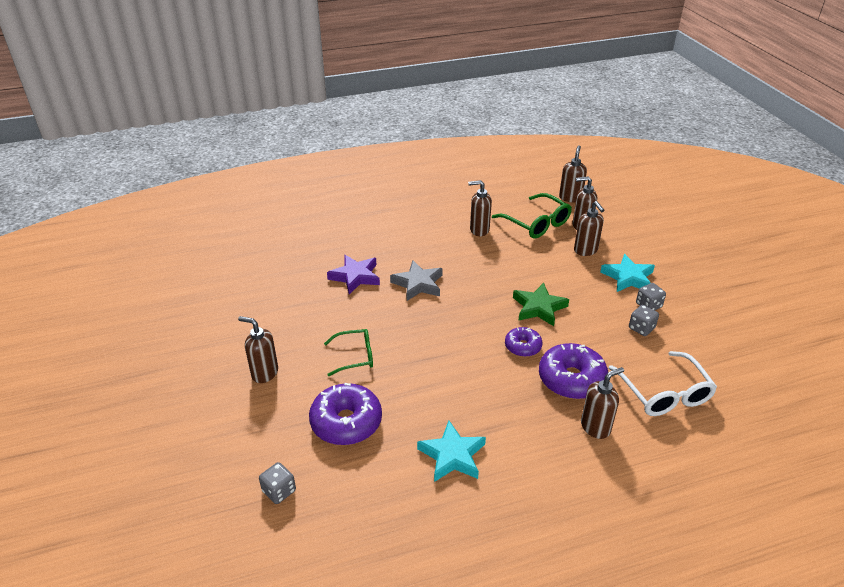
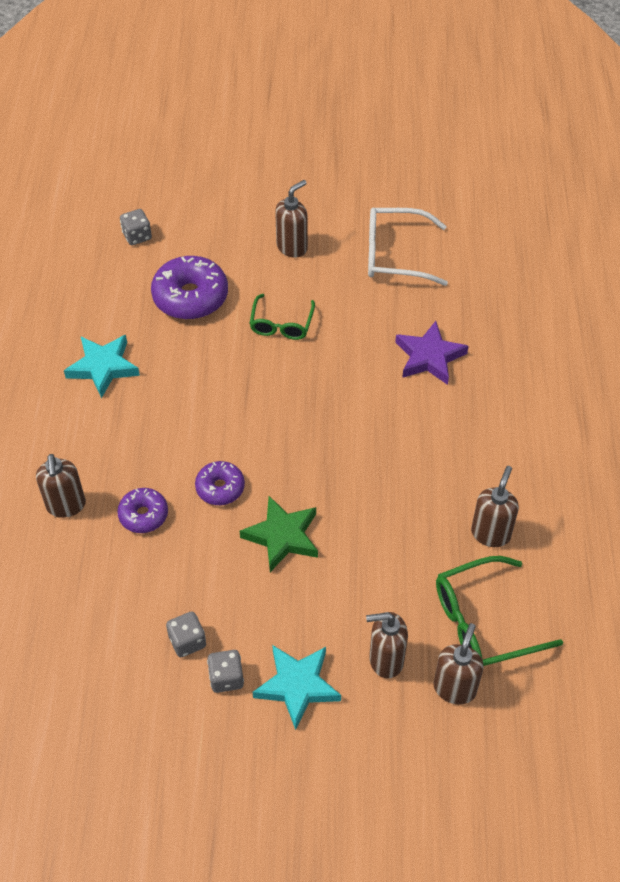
camera: 110 degrees right, 15 degrees up
(418, 284) = (387, 418): grey star -> none
(570, 198) = (547, 713): brown soap dispenser -> none
(571, 379) = (143, 515): purple donut -> purple donut, size x0.58
(664, 393) = (72, 603): white glasses -> white glasses (396, 255)

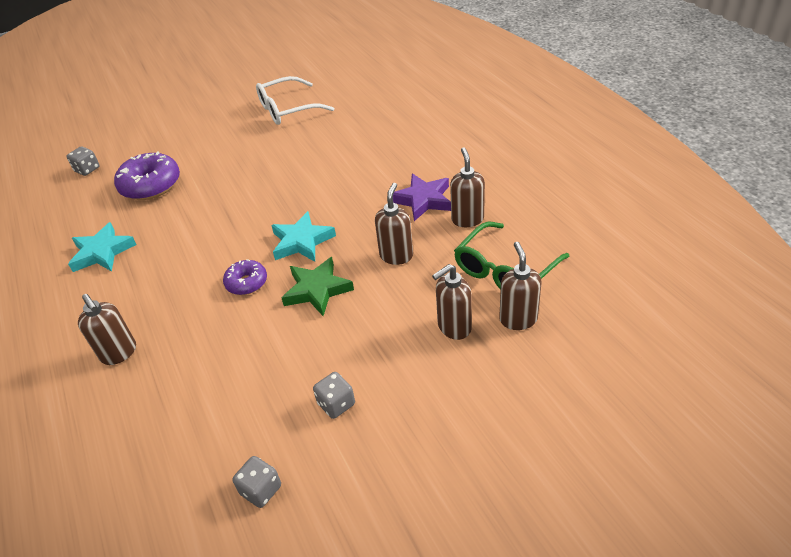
camera: 25 degrees left, 10 degrees down
(143, 515) = (193, 328): purple donut -> none
(187, 641) = (285, 395): grey dice -> grey dice (261, 490)
(281, 324) = (231, 173): green glasses -> none
(292, 247) = (211, 132): brown soap dispenser -> brown soap dispenser (396, 256)
(297, 686) = (399, 379): turquoise star -> turquoise star (302, 241)
(429, 357) = (350, 148): purple star -> purple star (423, 200)

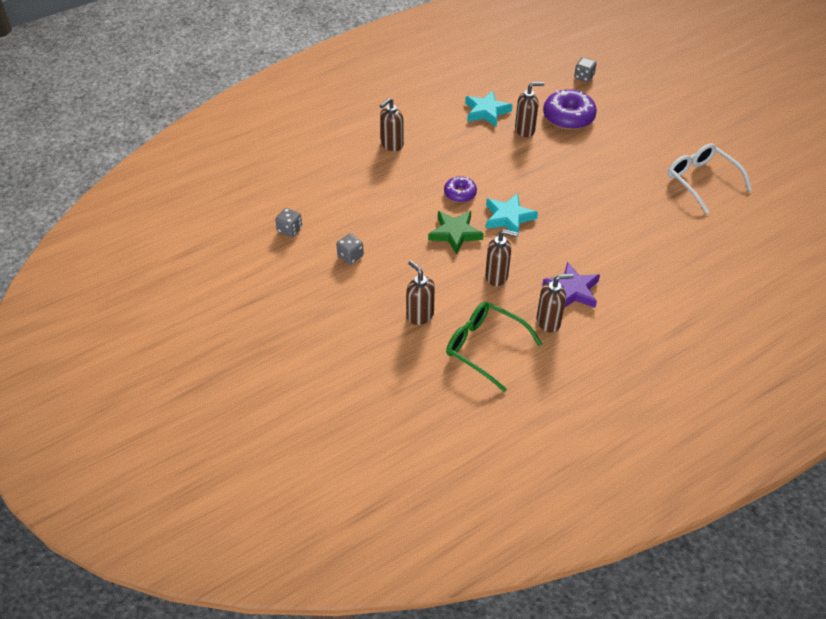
camera: 80 degrees right, 5 degrees up
(518, 319) = (430, 355): brown soap dispenser -> brown soap dispenser (525, 130)

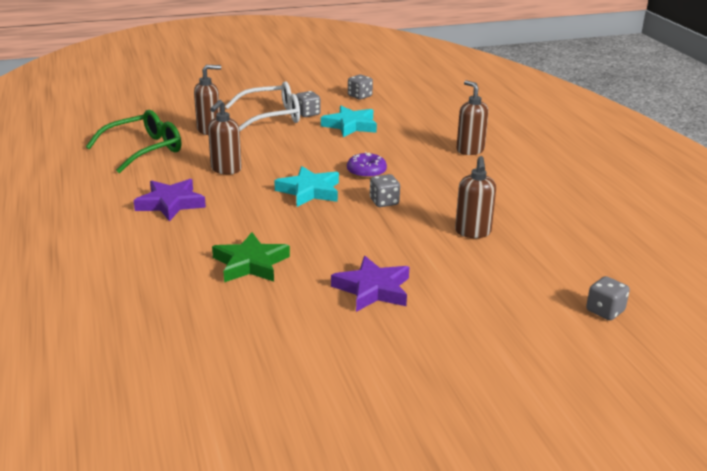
camera: 105 degrees right, 20 degrees down
(455, 233) = (304, 160): green star -> green star (250, 264)
(486, 111) = (522, 213): turquoise star -> turquoise star (350, 126)
(505, 176) = (384, 202): none -> grey dice
(548, 322) = (142, 183): brown soap dispenser -> none
(568, 117) = (494, 272): purple donut -> none
(619, 162) = (373, 289): none -> purple star
(702, 181) = (289, 354): white glasses -> white glasses (271, 116)

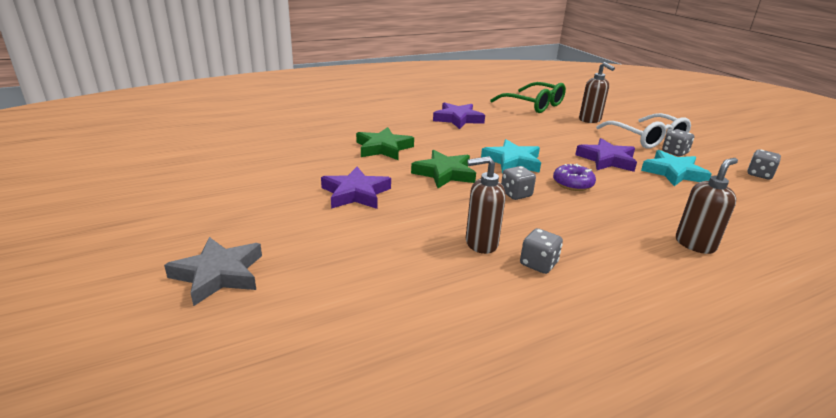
camera: 80 degrees right, 0 degrees up
(226, 170) = (525, 130): brown soap dispenser -> none
(317, 146) = (607, 160): none -> purple star
(332, 232) = (444, 173): none -> green star
(536, 373) = (219, 274): none -> grey star
(605, 311) = (330, 334): grey dice -> grey dice (538, 264)

